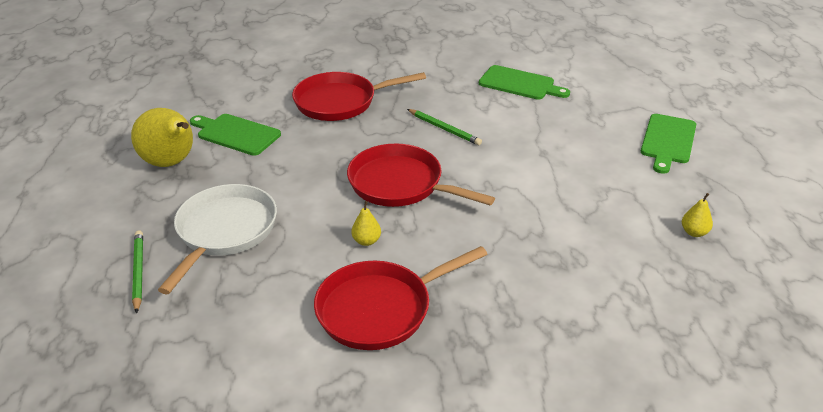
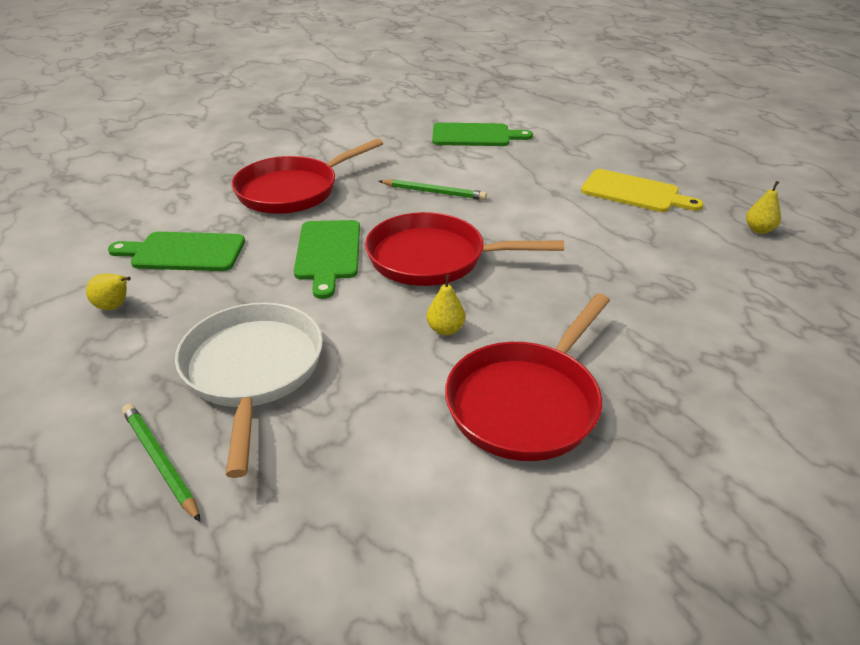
camera: 25 degrees left, 0 degrees up
(171, 163) = (114, 306): yellow pear -> yellow pear, size x0.44
(612, 169) = (634, 192): none -> yellow cutting board
(668, 141) = (658, 157): green cutting board -> green cutting board (328, 253)

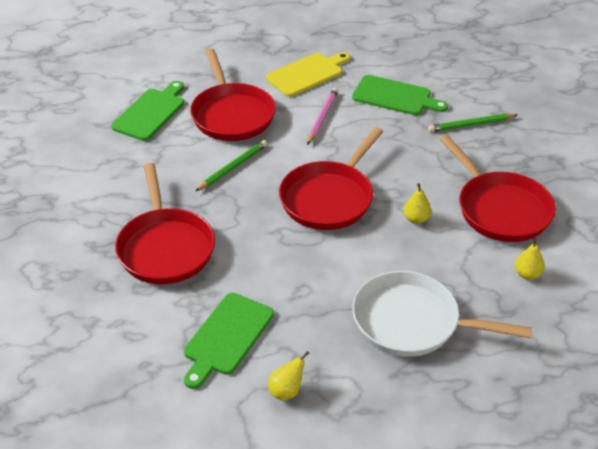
camera: 65 degrees left, 5 degrees up
(160, 462) = (482, 382): green pencil -> green pencil (471, 125)
(328, 253) = (286, 250): green cutting board -> green cutting board (395, 96)
(515, 171) = (232, 114): none -> red pan
(568, 220) = (322, 117): none -> pink pencil
(759, 230) = (388, 48): yellow pear -> yellow pear (527, 274)

